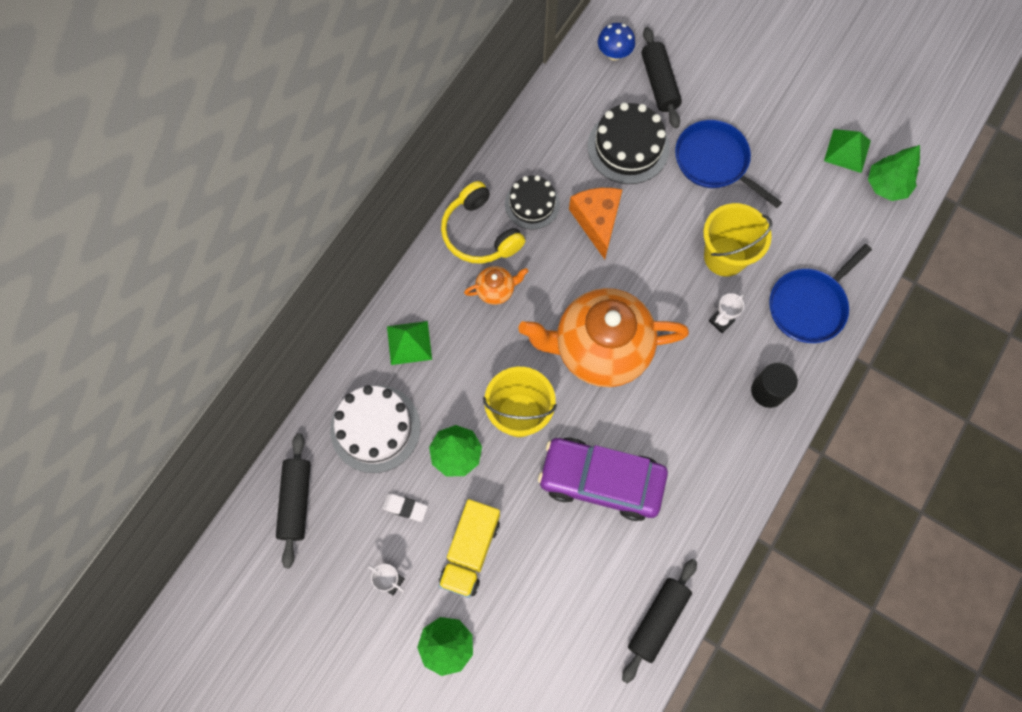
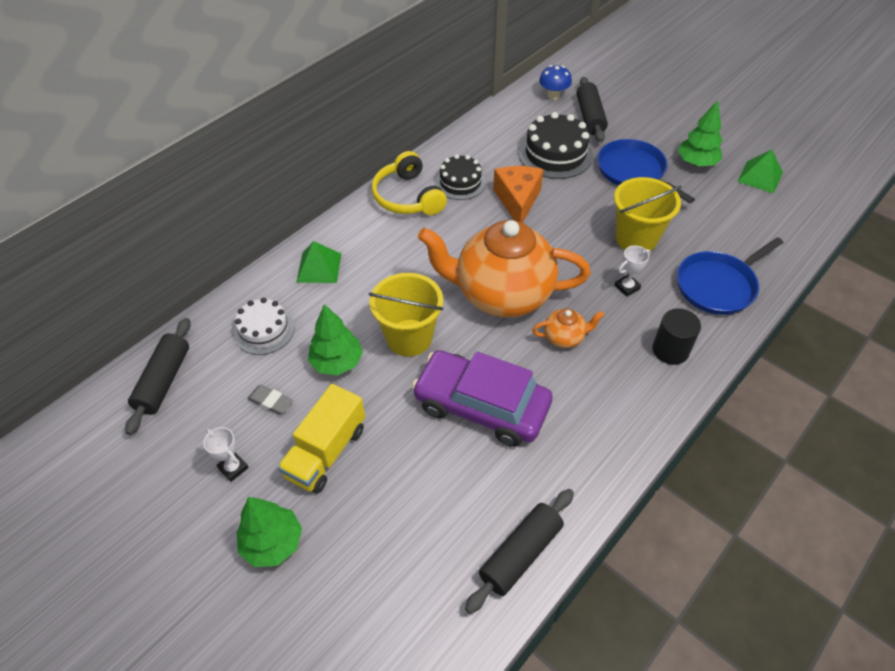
camera: 10 degrees right, 20 degrees down
(375, 428) = (264, 330): white cake -> white cake, size x0.66
(405, 507) = (271, 402): white eraser -> grey eraser
(496, 290) = (412, 238): orange teapot -> orange teapot (564, 337)
(886, 186) = (798, 205): green tree -> green tree (696, 163)

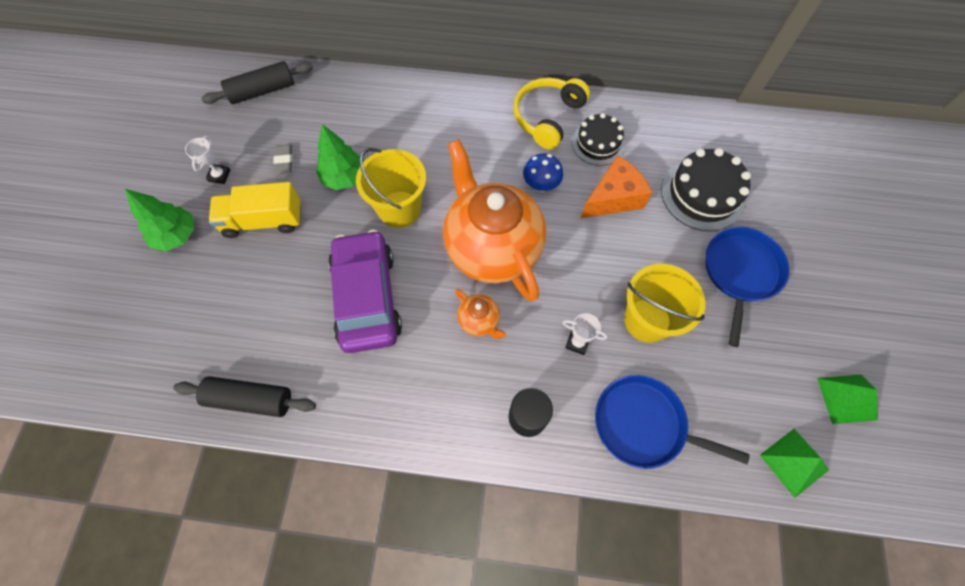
camera: 55 degrees right, 15 degrees up
(264, 330) = (342, 115): white cake -> none
(319, 267) = (425, 108): green pyramid -> green pyramid (794, 462)
(553, 95) = (787, 148): blue mushroom -> blue mushroom (541, 185)
(590, 117) = (785, 194): black rolling pin -> none
(696, 163) = (809, 325): green tree -> none

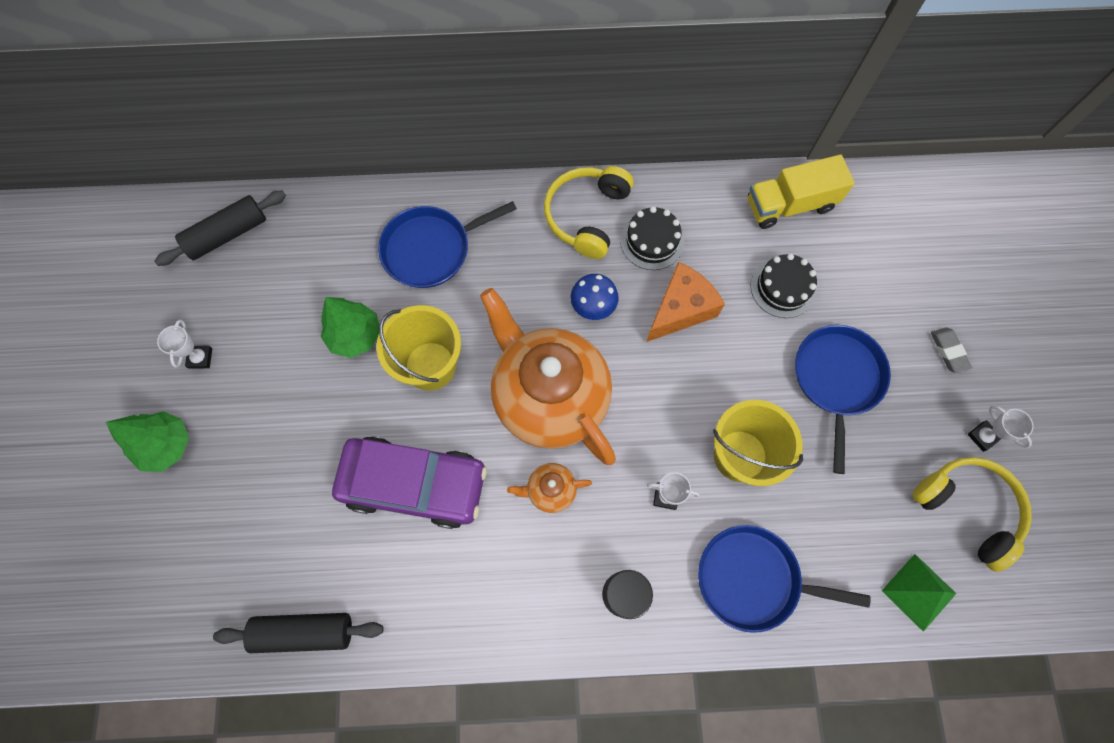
camera: 10 degrees left, 5 degrees up
(263, 221) = (269, 408): yellow truck -> yellow truck (790, 205)
(284, 161) = (276, 325): grey eraser -> grey eraser (948, 351)
(367, 297) = (414, 484): purple car -> purple car turned 120 degrees clockwise
(418, 124) = (431, 249): none -> blue pan
(479, 321) = (550, 490): orange teapot -> orange teapot turned 135 degrees clockwise
(703, 194) = (783, 287): black cake -> black cake, size x0.66
(846, 398) = (967, 509): green pyramid -> yellow headphones
(866, 340) = (982, 436): none -> white trophy

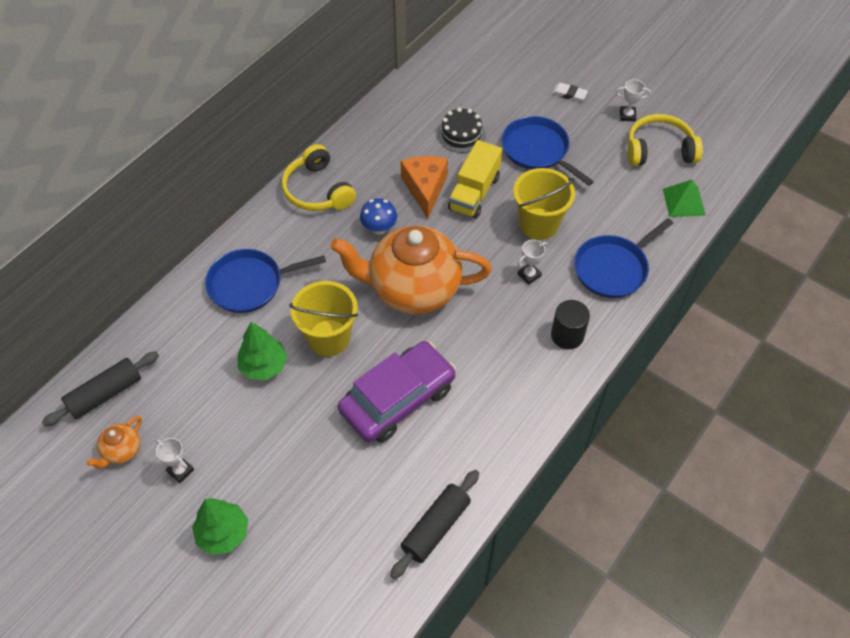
camera: 50 degrees left, 15 degrees down
(227, 234) = (105, 394): black rolling pin -> black rolling pin turned 45 degrees clockwise
(431, 249) = (250, 284): blue pan -> blue pan turned 60 degrees clockwise
(550, 490) = (471, 329): orange teapot -> orange teapot (122, 451)
(652, 241) = (368, 171): black cake -> none
(790, 205) = (416, 96): yellow truck -> yellow truck (474, 193)
(948, 351) = (569, 94): grey eraser -> white eraser

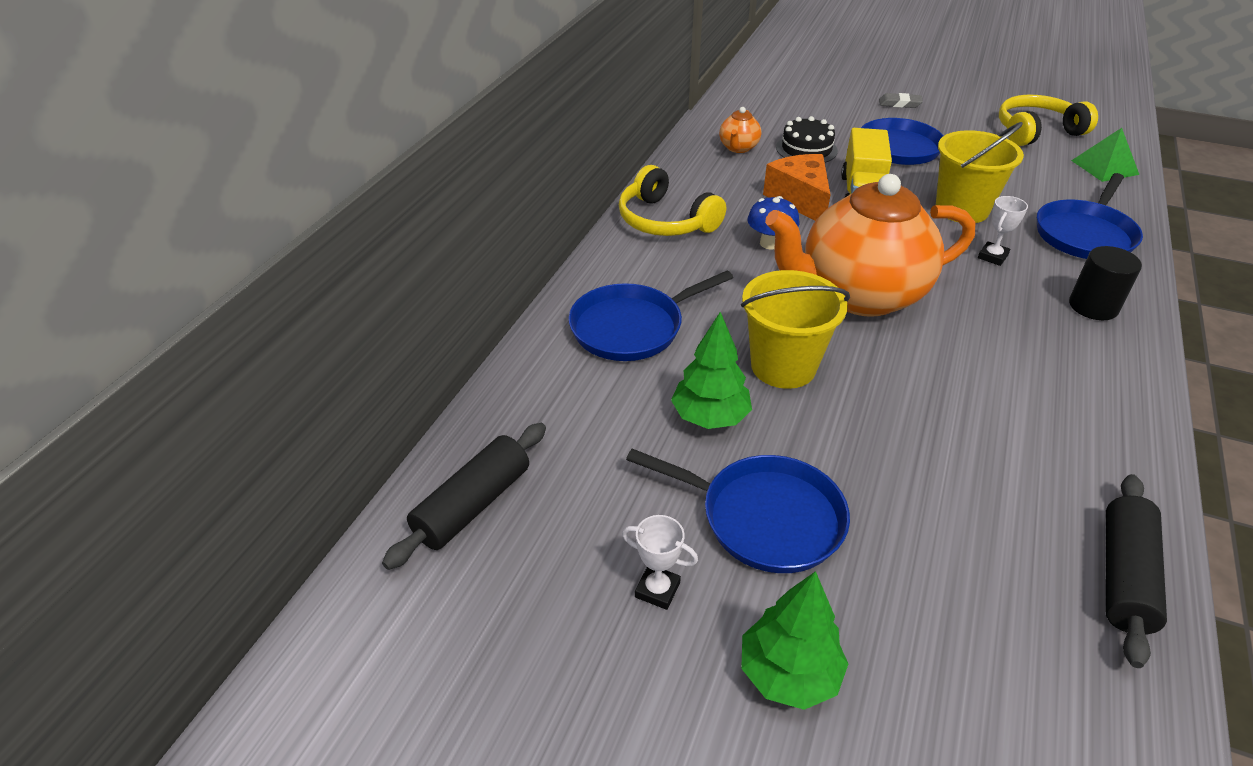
camera: 15 degrees left, 15 degrees down
(122, 451) = (539, 583): orange teapot -> orange teapot (738, 148)
(259, 442) = (764, 518): none -> blue pan
(398, 399) = (933, 418): purple car -> none
(569, 94) = (899, 104): white eraser -> grey eraser
(627, 115) = (977, 111): white trophy -> none

